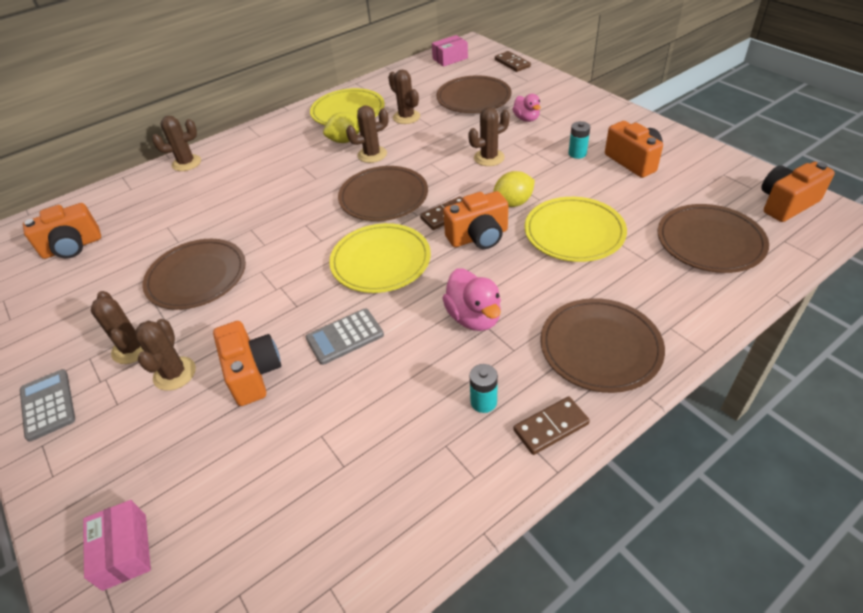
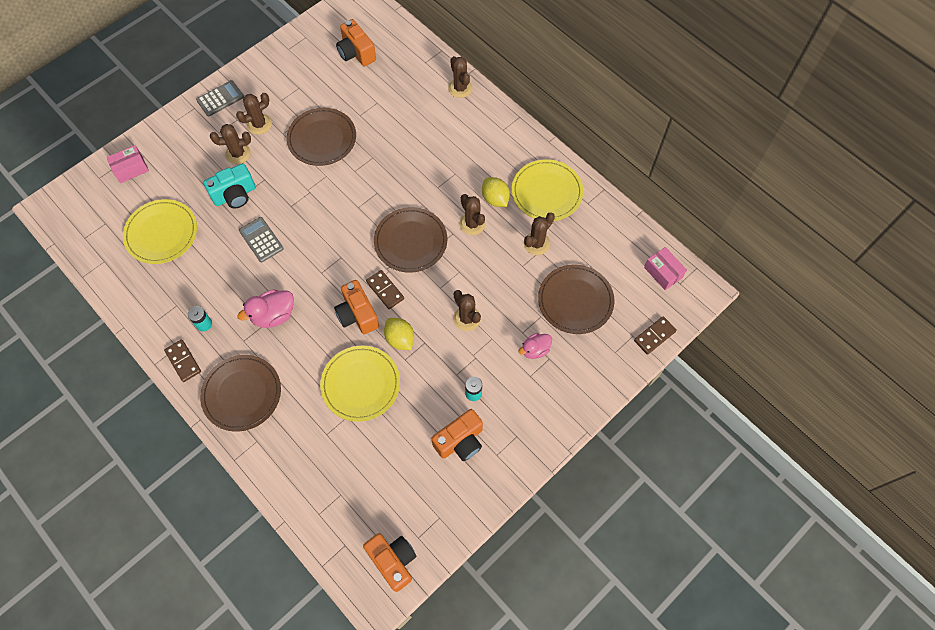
camera: 80 degrees right, 20 degrees up
(253, 373) = (235, 195): orange camera -> turquoise camera
(380, 261) = (333, 250): yellow plate -> yellow plate (161, 233)
(710, 241) = (345, 486): brown plate -> none

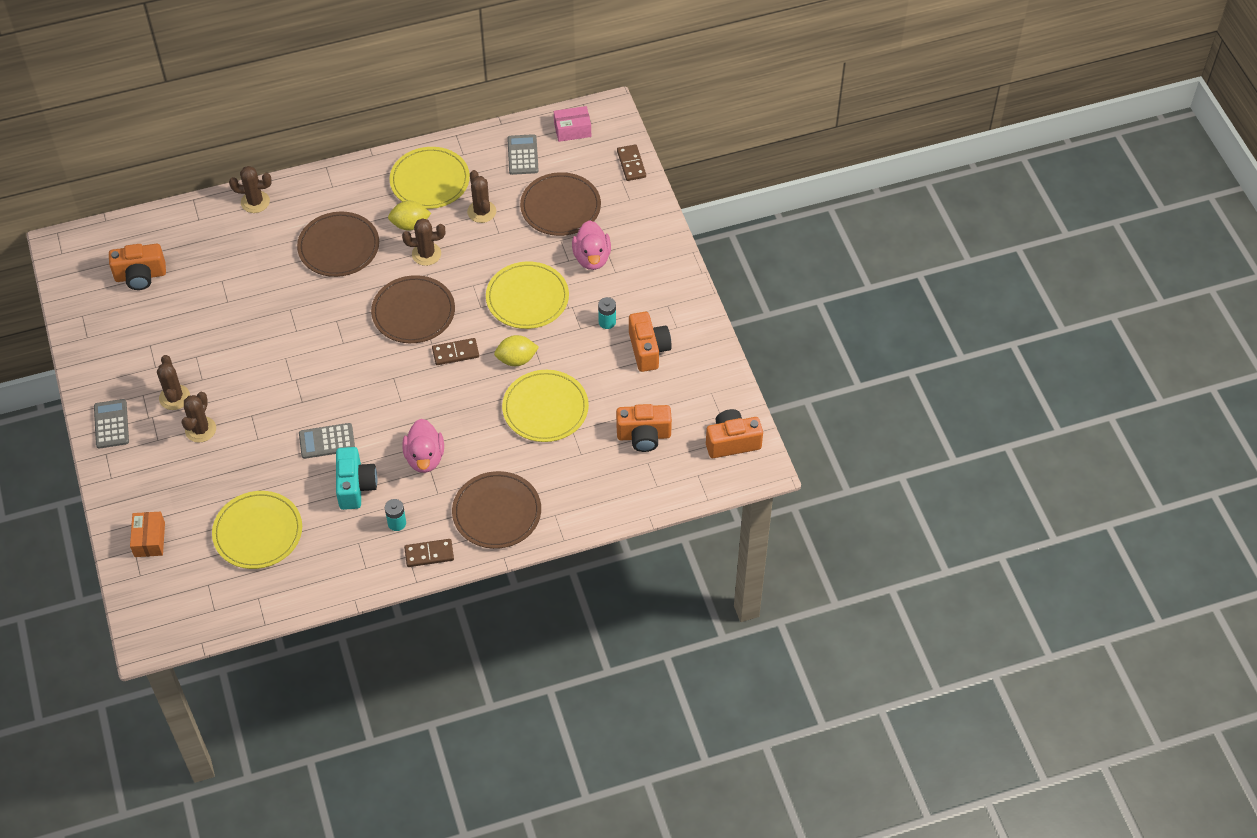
camera: 65 degrees left, 10 degrees down
(131, 169) = (149, 539): pink box -> orange box
(235, 195) = (254, 448): turquoise camera -> turquoise camera (355, 486)
(322, 139) = (234, 345): brown plate -> brown plate (338, 247)
(357, 314) = (468, 385): orange camera -> orange camera (644, 436)
(467, 318) = (527, 298): brown cactus -> yellow plate
(535, 350) = (592, 258): pink duck -> pink duck, size x1.51
(613, 247) = (522, 155): none -> grey calculator

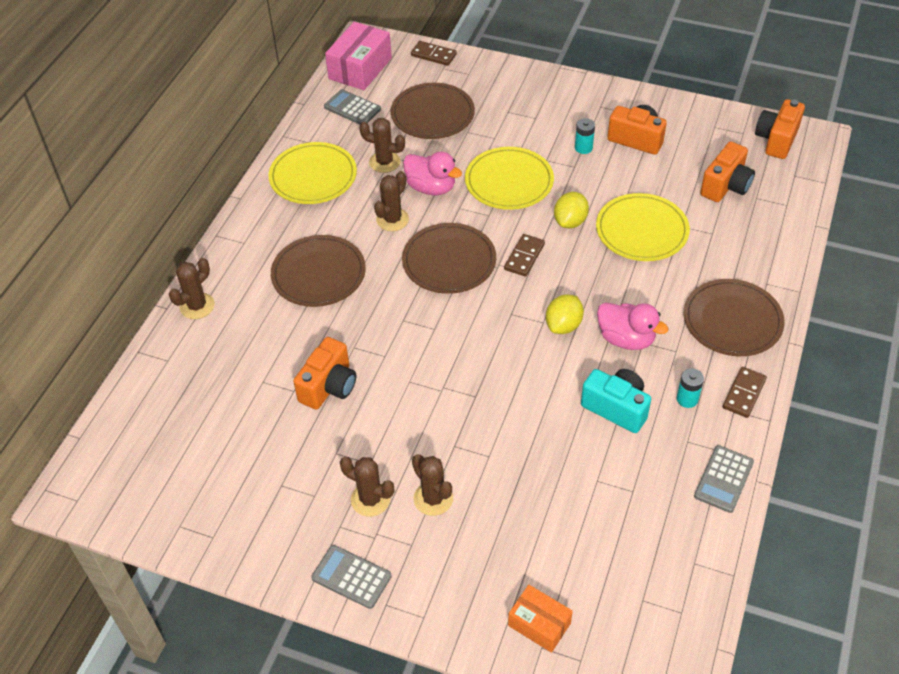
camera: 50 degrees left, 5 degrees down
(140, 276) = (184, 445): orange camera -> orange camera (329, 386)
(258, 532) = (608, 518): yellow plate -> none
(327, 441) = (542, 402): grey calculator -> grey calculator (723, 479)
(410, 224) = (347, 213): yellow lemon -> yellow lemon (563, 325)
(572, 130) = (360, 68): pink box -> pink box, size x1.62
(592, 258) = (506, 123): pink duck -> pink duck (431, 188)

